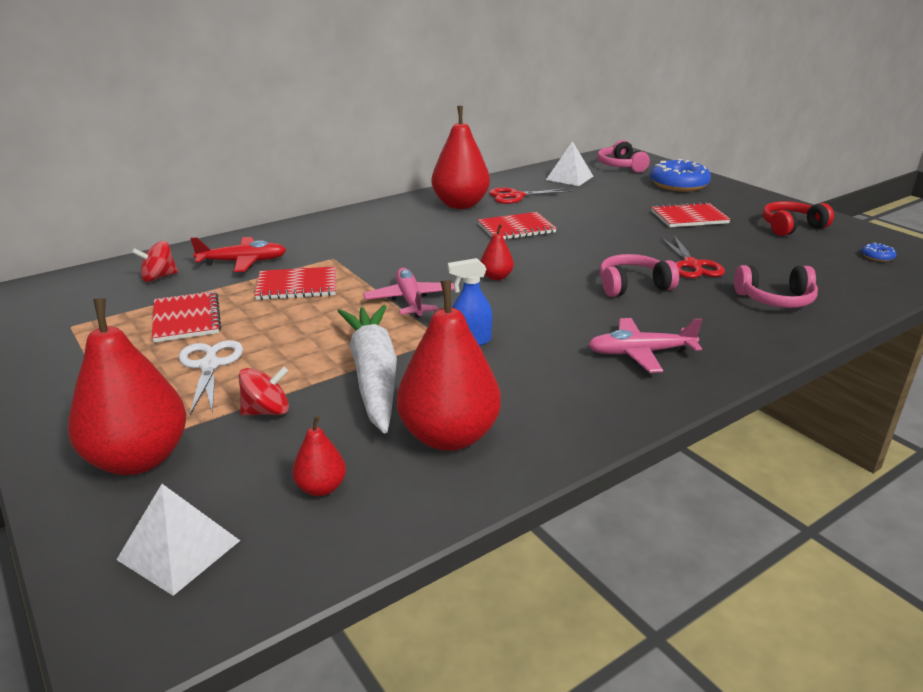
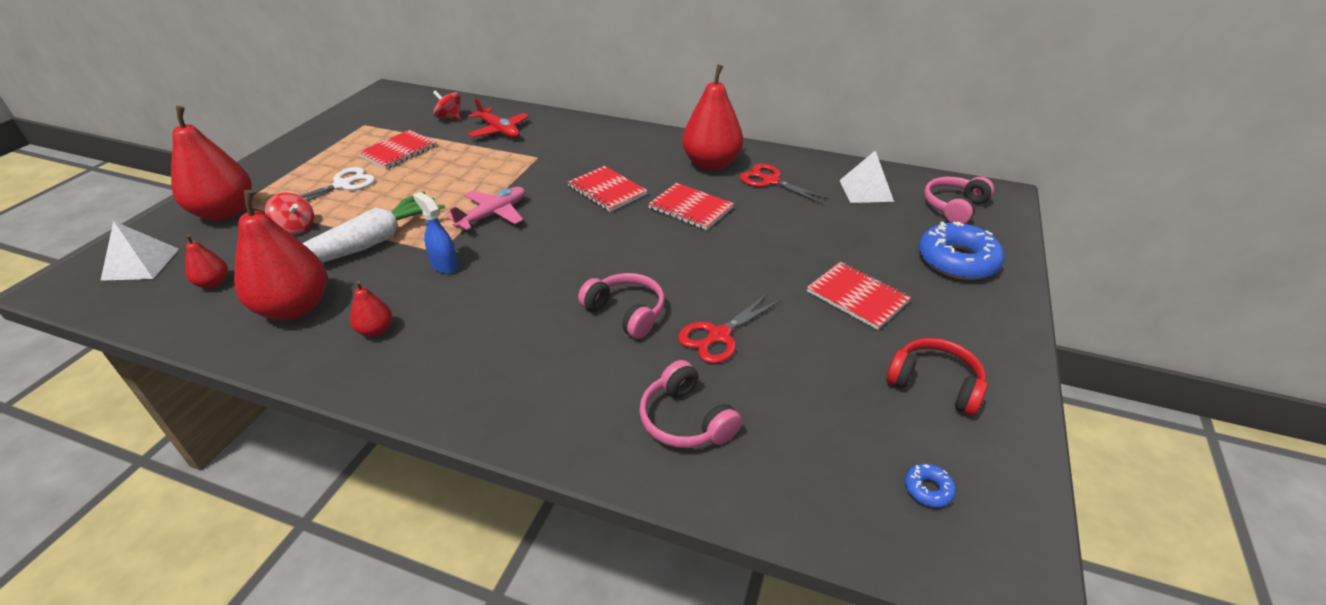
camera: 55 degrees right, 10 degrees up
(297, 286) = (478, 164): red notebook -> red notebook (607, 190)
(496, 277) = (573, 235): red pear -> red pear (376, 330)
(640, 353) = (484, 359): pink plane -> none

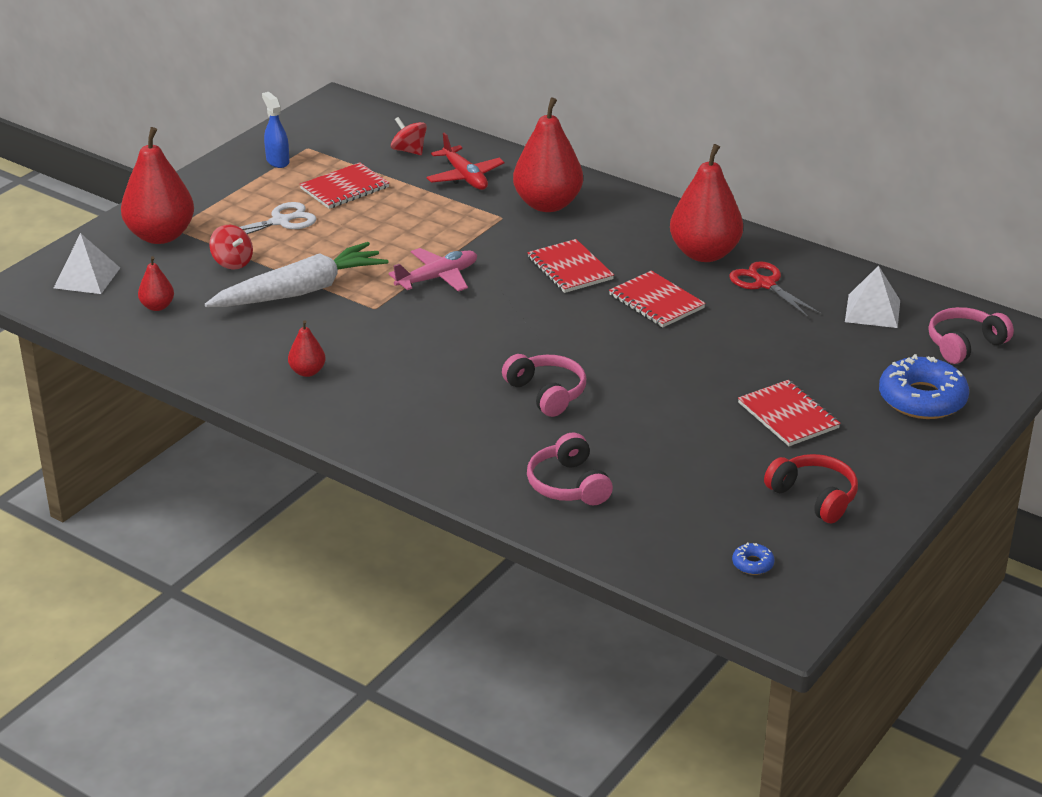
camera: 15 degrees right, 5 degrees down
(295, 308) = (233, 341): red pear -> red pear (547, 204)
(444, 265) = (378, 322): blue spray bottle -> blue spray bottle (277, 161)
(718, 336) = (628, 427): red scissors -> none

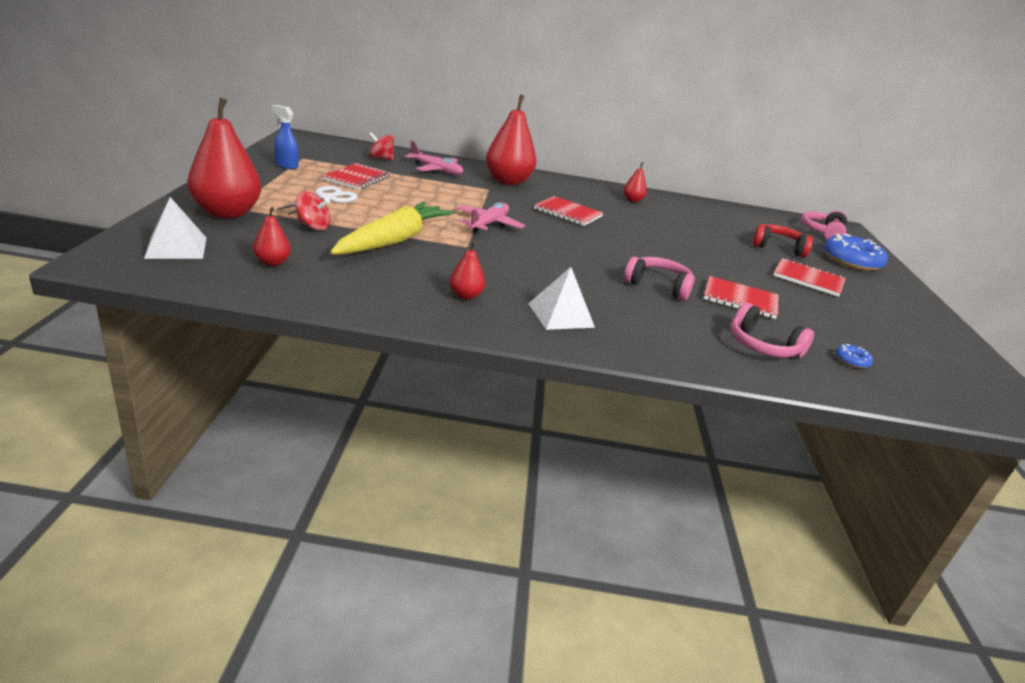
camera: 35 degrees left, 5 degrees down
(301, 291) = (394, 240): white carrot -> yellow carrot
(465, 177) = (436, 170): red plane -> pink plane
(656, 302) = (643, 226): red notebook -> red notebook (740, 299)
(704, 254) = (632, 200): red pear -> red pear, size x0.47
(752, 564) = (946, 377): blue donut -> blue donut (852, 360)
(765, 284) = (686, 213): red scissors -> none
(814, 497) = (899, 324): red headphones -> red headphones (777, 247)
(872, 311) = (757, 221): white pyramid -> white pyramid (561, 315)

